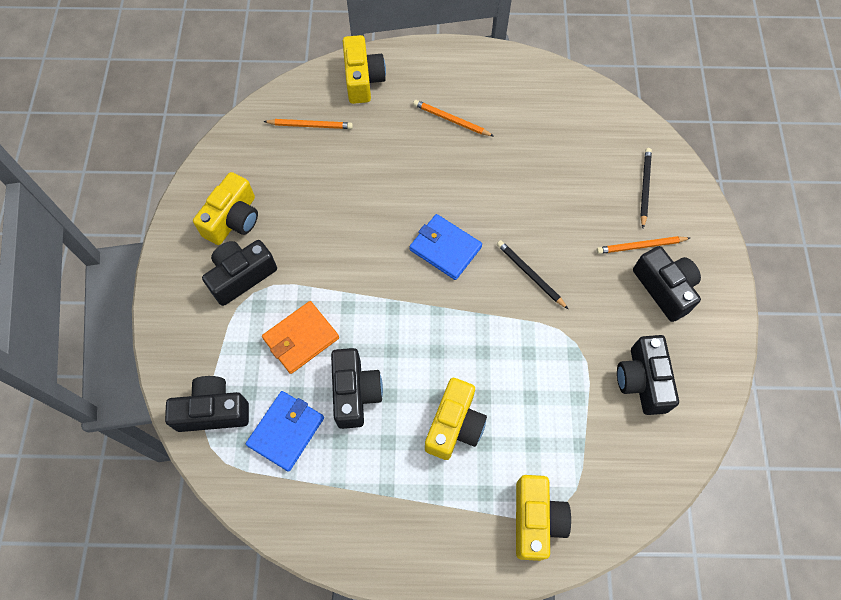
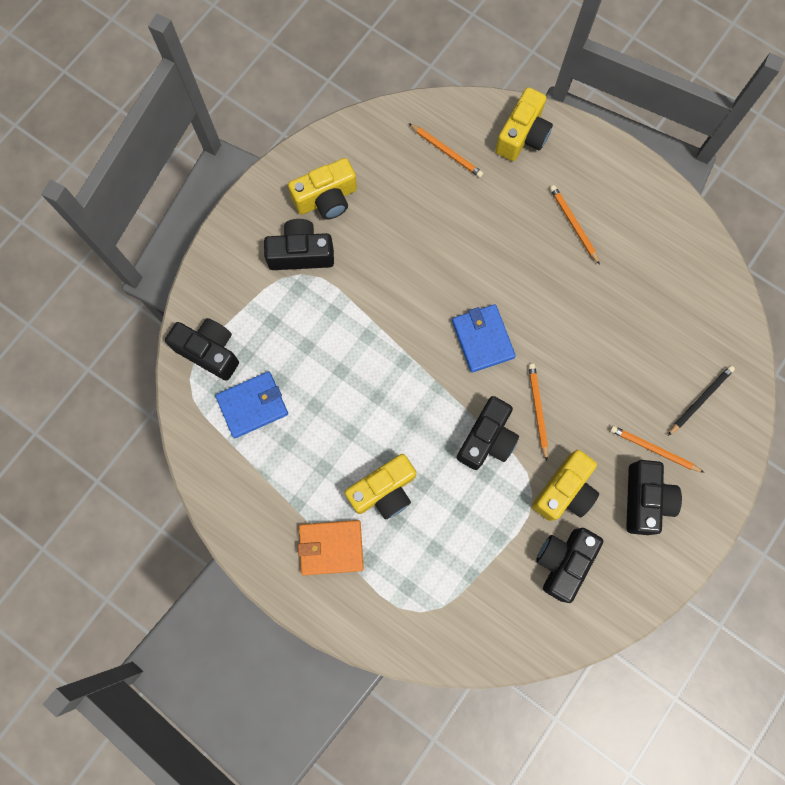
camera: 35 degrees right, 10 degrees up
(301, 338) = (313, 338): orange wallet -> orange wallet (331, 547)
(355, 393) = (325, 411): black camera -> black camera (487, 439)
(530, 275) = (537, 410): black pencil -> orange pencil
(536, 520) = (393, 607): yellow camera -> yellow camera (564, 491)

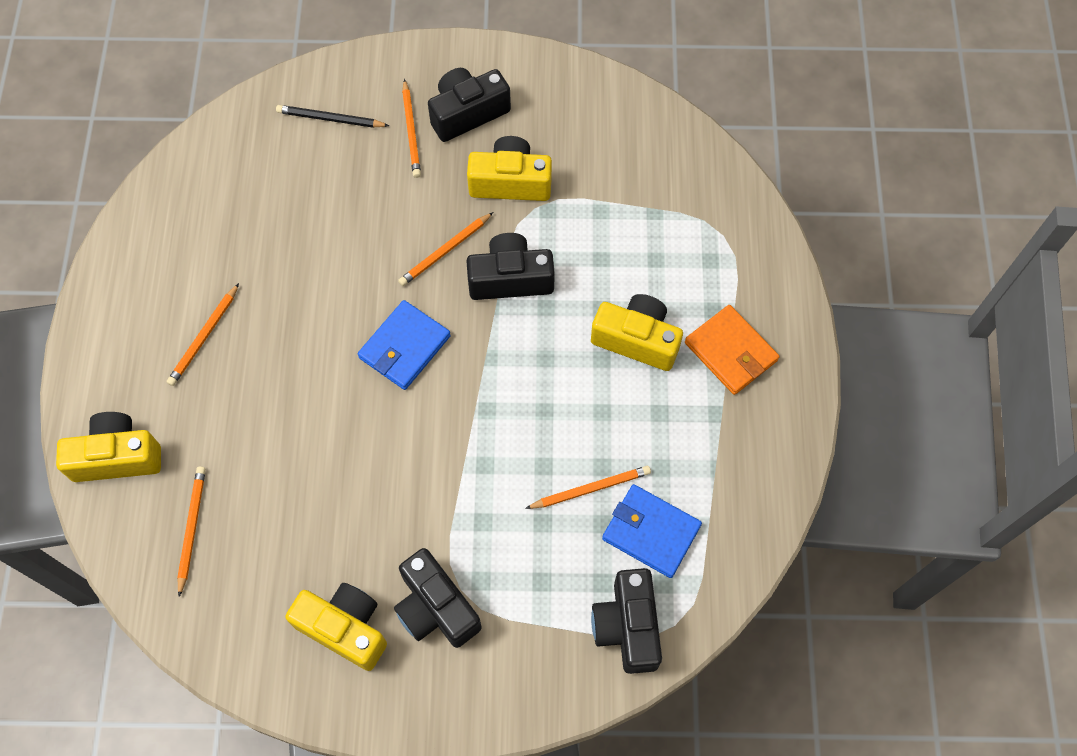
camera: 125 degrees left, 10 degrees down
(306, 389) = (590, 488): none -> orange pencil
(563, 562) = (579, 146): black camera -> none

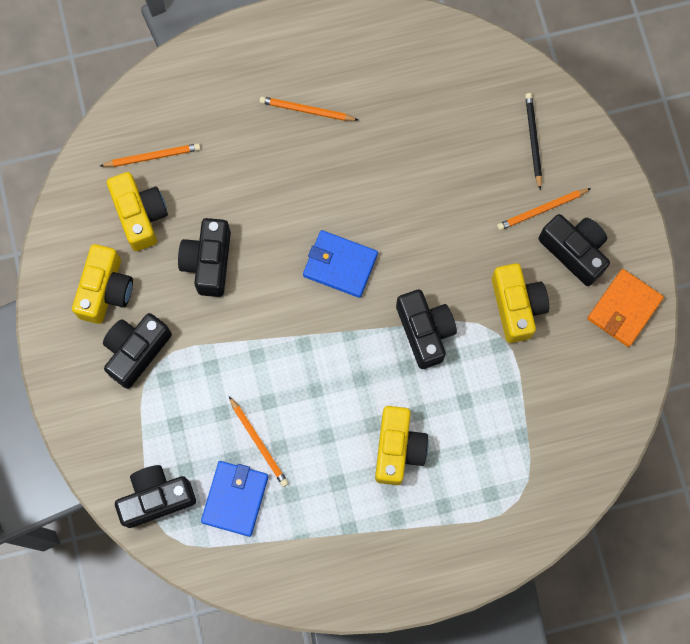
camera: 75 degrees right, 10 degrees up
(117, 456) = (194, 84): yellow camera -> yellow camera (140, 215)
(351, 493) = (208, 262): none -> black camera
(445, 251) = (435, 272): orange pencil -> none
(730, 351) = (408, 529): orange wallet -> orange wallet (624, 309)

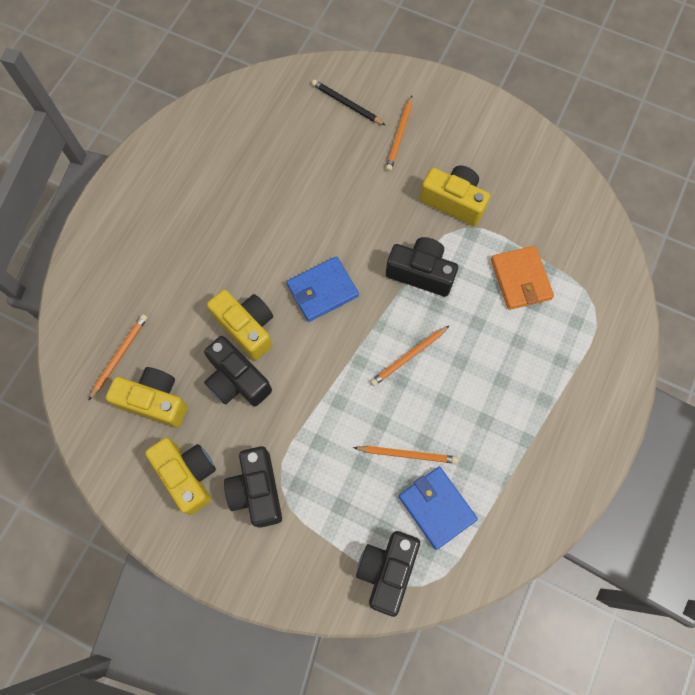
camera: 50 degrees left, 5 degrees down
(307, 110) = (190, 224): orange pencil -> orange pencil (409, 357)
(398, 448) = (492, 358): yellow camera -> yellow camera (247, 327)
(574, 251) = (446, 138): black camera -> none
(624, 309) = (511, 140): orange wallet -> orange wallet (520, 279)

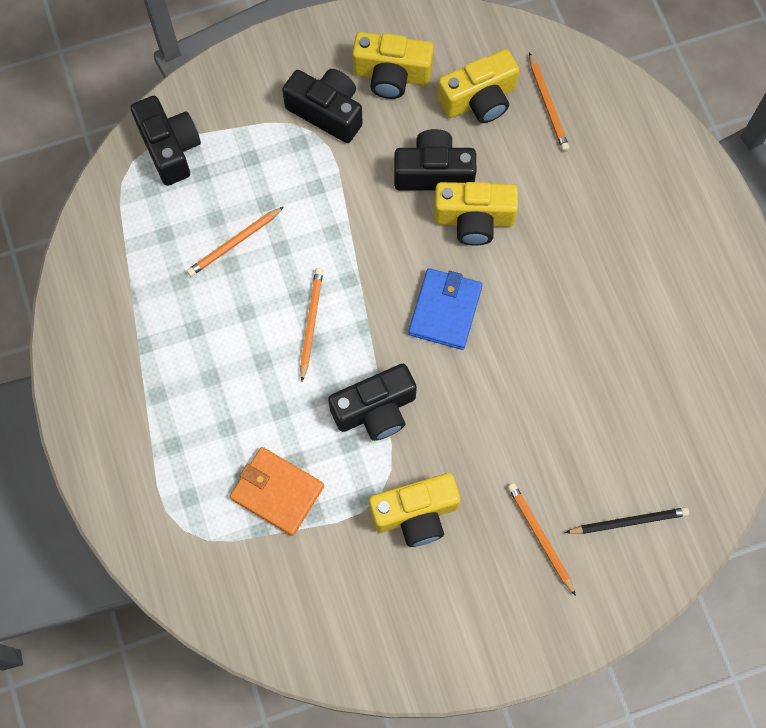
camera: 135 degrees right, 0 degrees up
(436, 507) = (172, 225): blue wallet -> none

